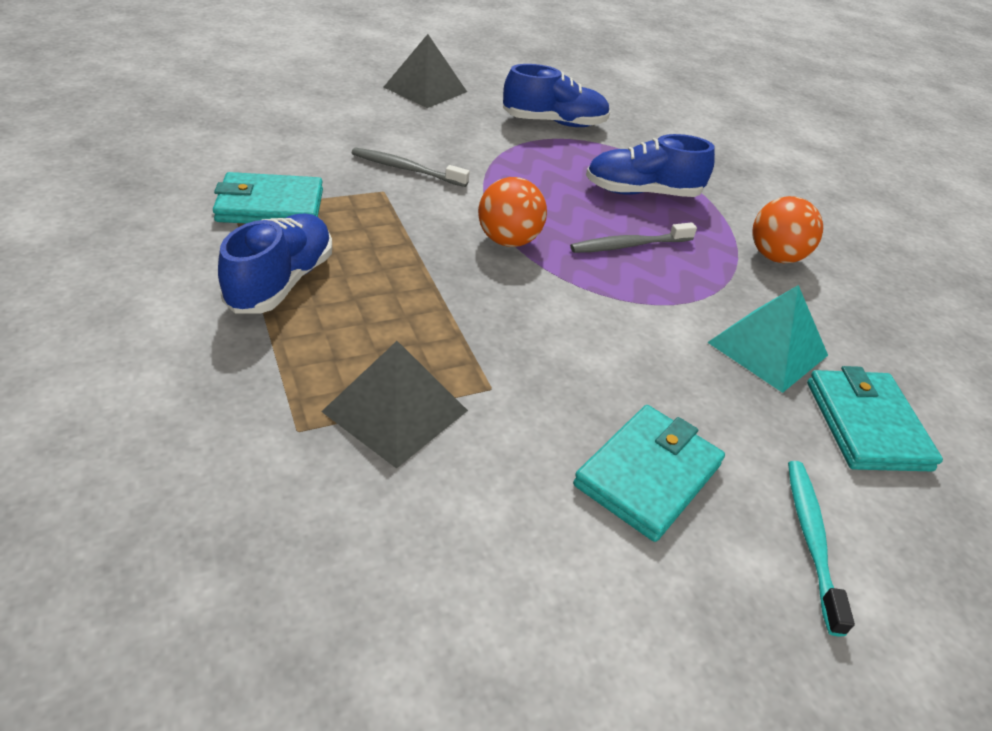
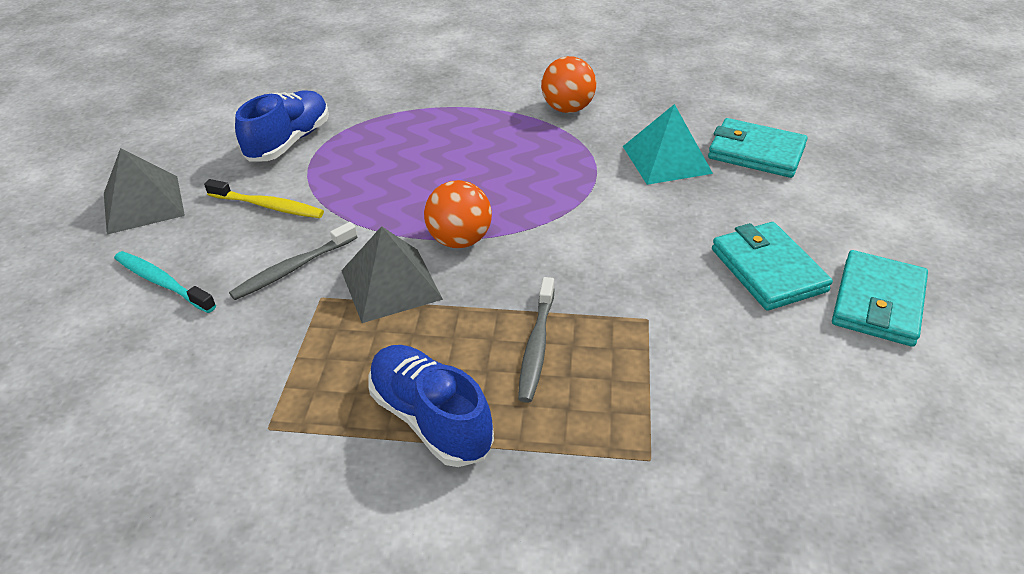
camera: 55 degrees left, 0 degrees up
(270, 206) = (285, 394): turquoise wallet -> turquoise wallet (878, 302)
(395, 410) = (651, 386): grey pyramid -> grey pyramid (390, 284)
(468, 137) = (268, 206): none -> yellow toothbrush
(629, 245) = (509, 174): grey toothbrush -> grey toothbrush (536, 346)
(642, 192) = (441, 137): blue shoe -> none
(811, 539) = (843, 221): turquoise toothbrush -> turquoise toothbrush (162, 282)

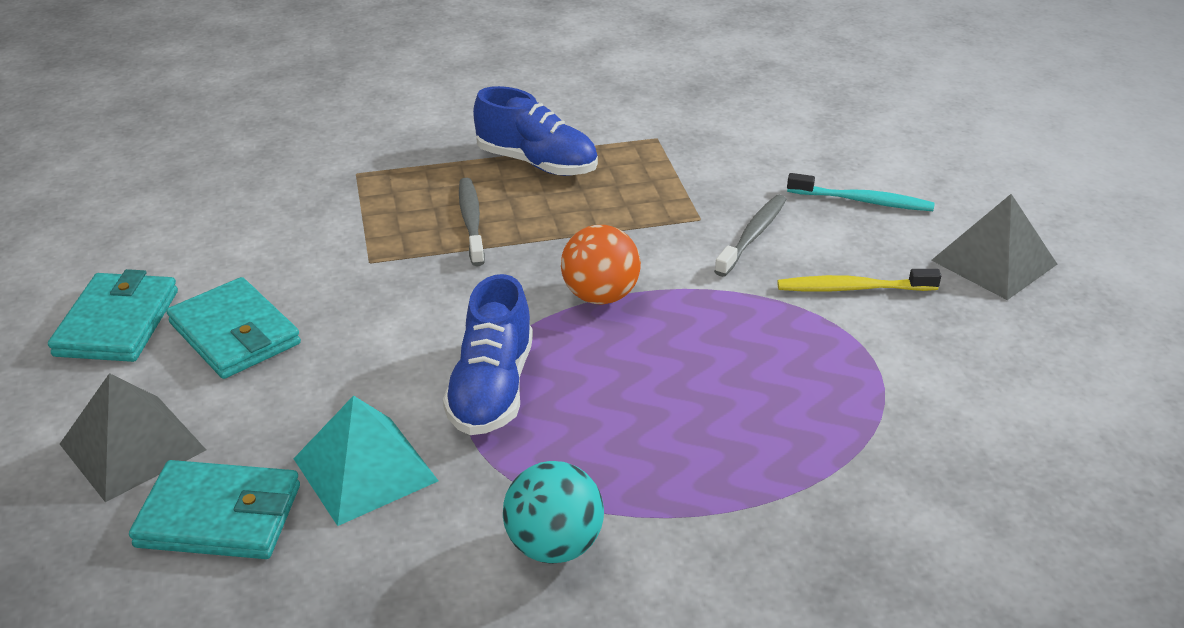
camera: 160 degrees right, 5 degrees down
(289, 142) = (932, 378): blue shoe -> blue shoe (492, 389)
(390, 284) = (642, 241): grey pyramid -> grey pyramid (133, 447)
(567, 109) = (554, 545): orange ball -> turquoise ball

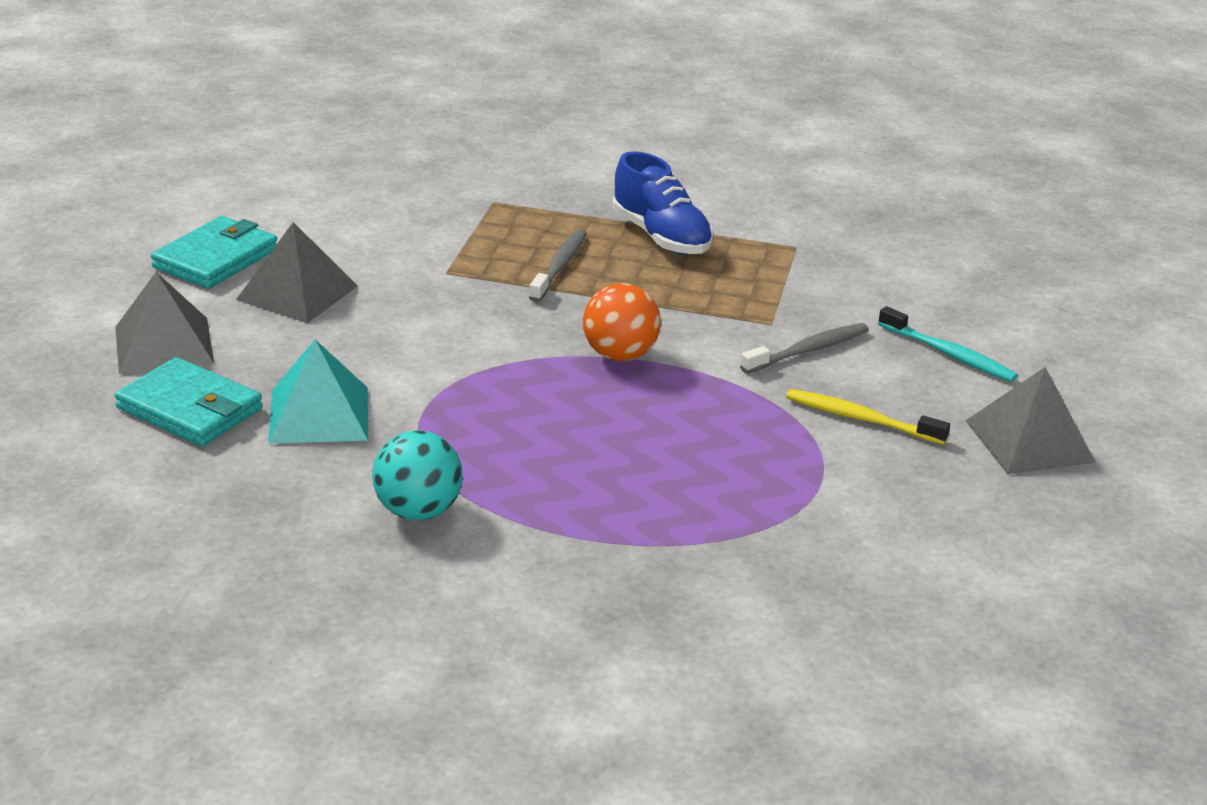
camera: 25 degrees right, 5 degrees down
(235, 334) = (297, 292): turquoise wallet -> grey pyramid
(492, 389) = (465, 393): blue shoe -> none

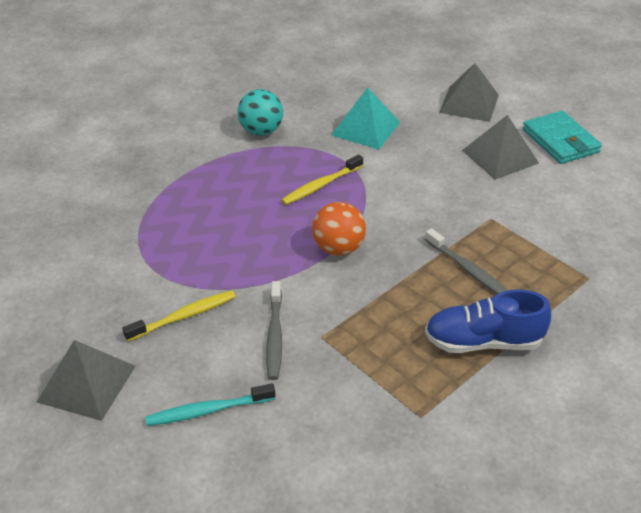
camera: 125 degrees right, 10 degrees up
(190, 409) = (401, 97): turquoise wallet -> none
(506, 408) = (321, 185): none -> yellow toothbrush

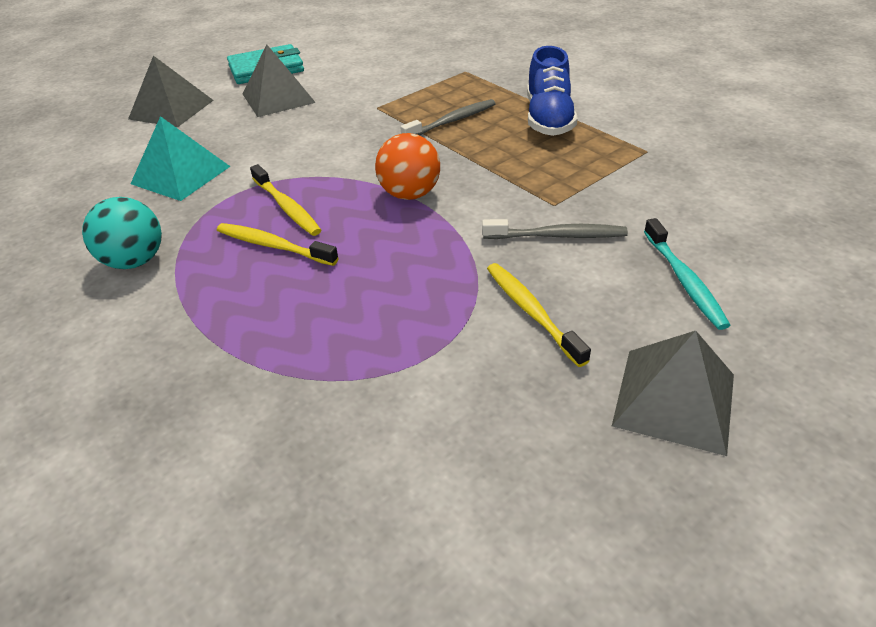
camera: 85 degrees left, 0 degrees up
(273, 186) = (273, 246): none -> yellow toothbrush

